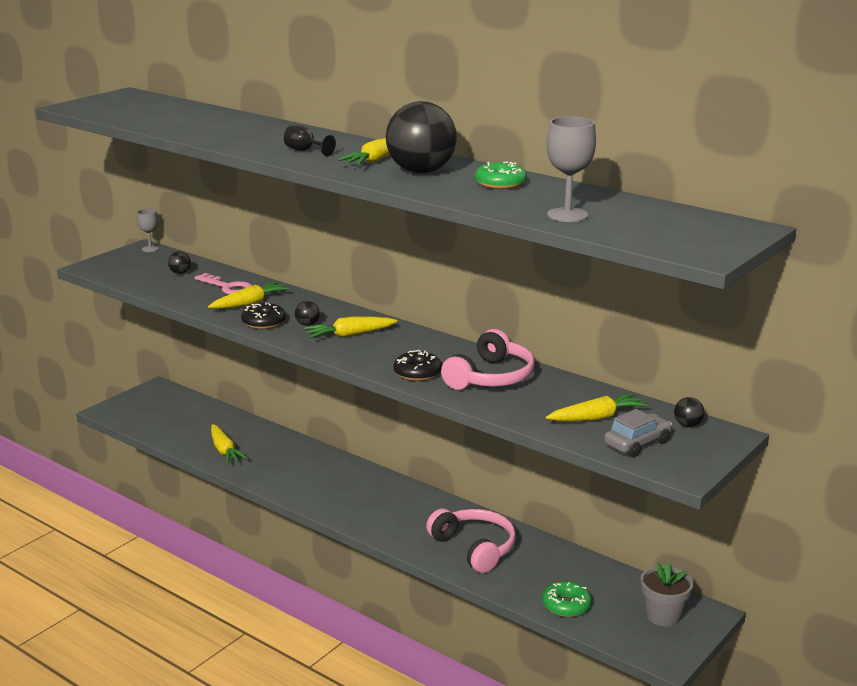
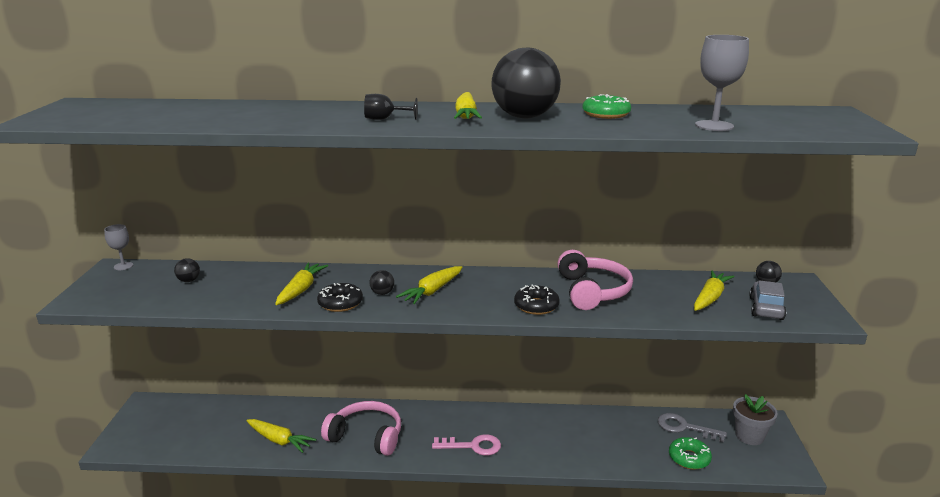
camera: 35 degrees left, 0 degrees up
(228, 287) = (258, 281): pink key -> pink key (473, 446)
(474, 548) = (576, 440): pink headphones -> pink headphones (366, 436)
(602, 581) = (684, 427): none -> grey key

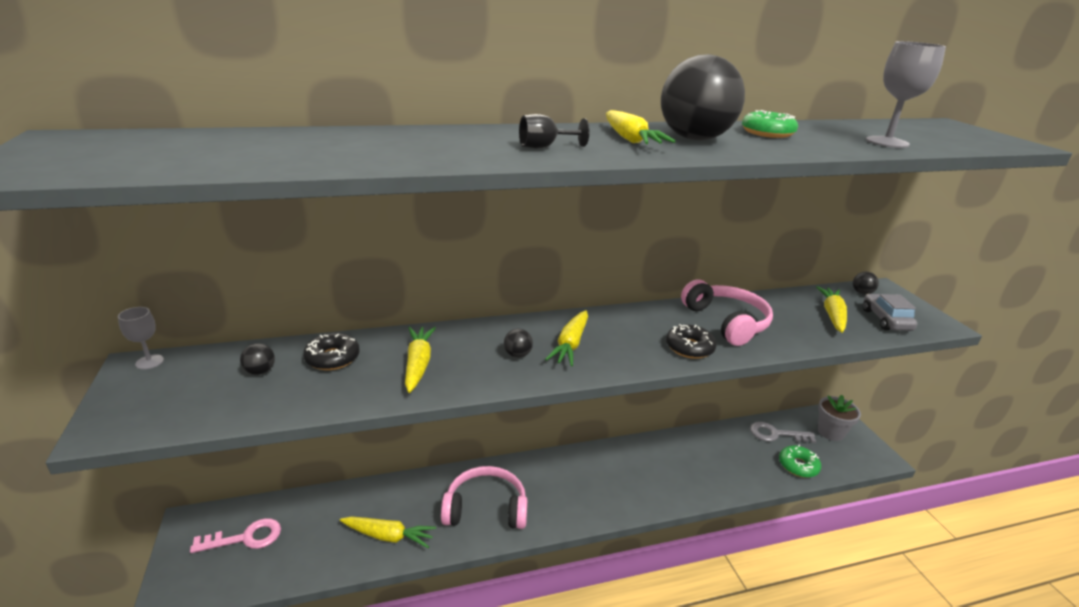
camera: 20 degrees left, 5 degrees up
(340, 303) = (479, 376): black donut -> black donut (332, 358)
(473, 446) = (602, 496): pink key -> pink key (245, 538)

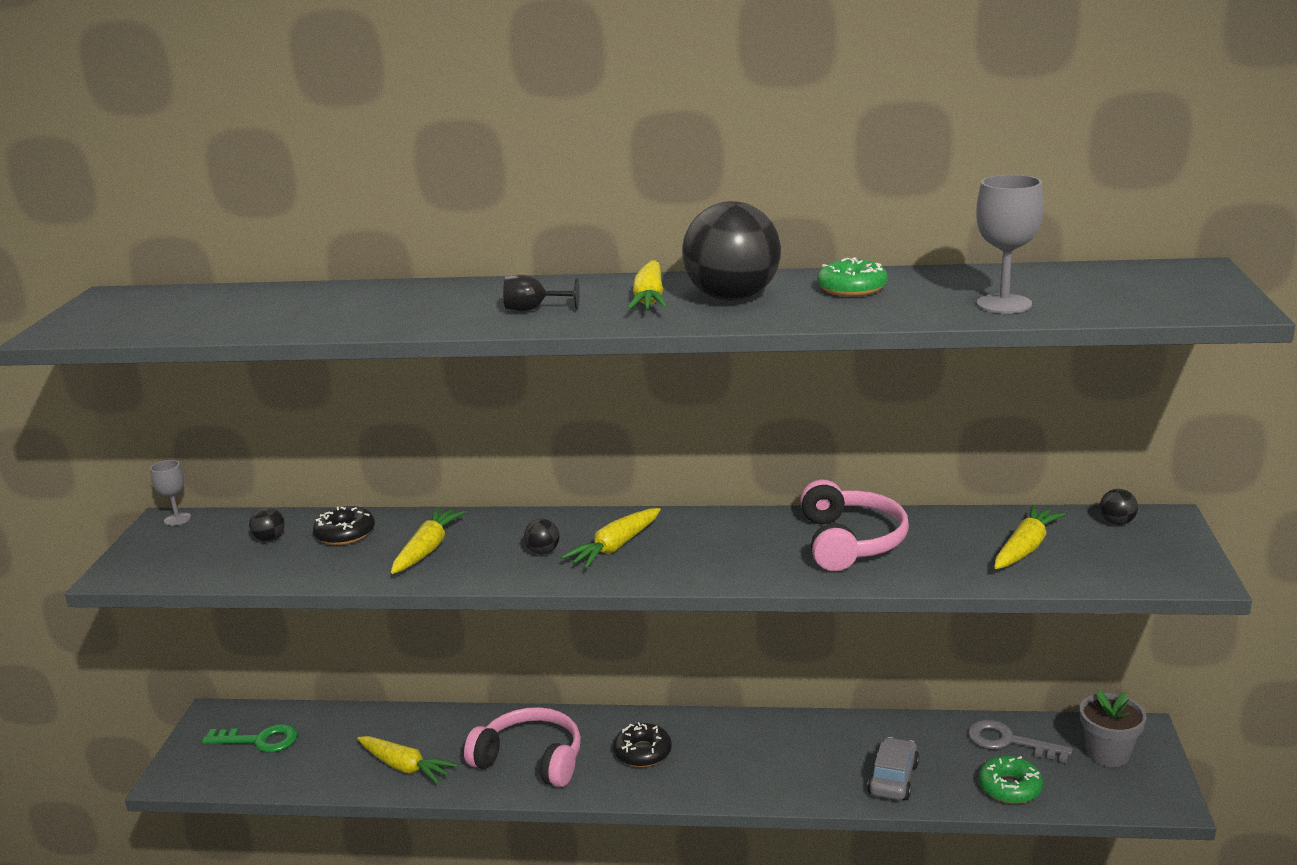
camera: 25 degrees right, 5 degrees down
(245, 538) = (259, 740): pink key -> green key
(689, 347) = (764, 566): black donut -> black donut (643, 752)
(886, 320) = (1107, 562): grey car -> grey car (893, 779)

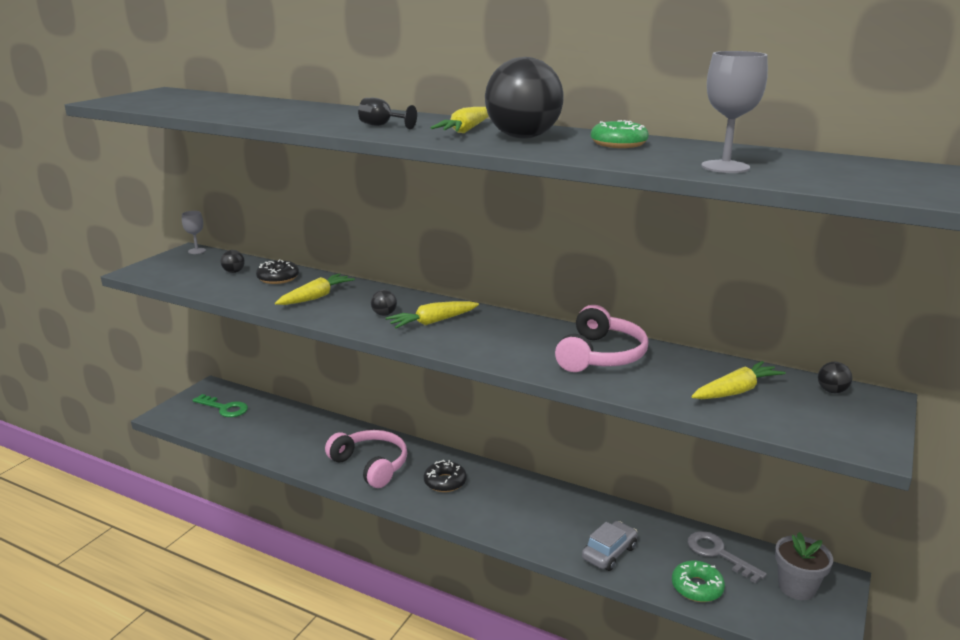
camera: 20 degrees right, 0 degrees up
(405, 767) = (293, 447): yellow carrot -> none

